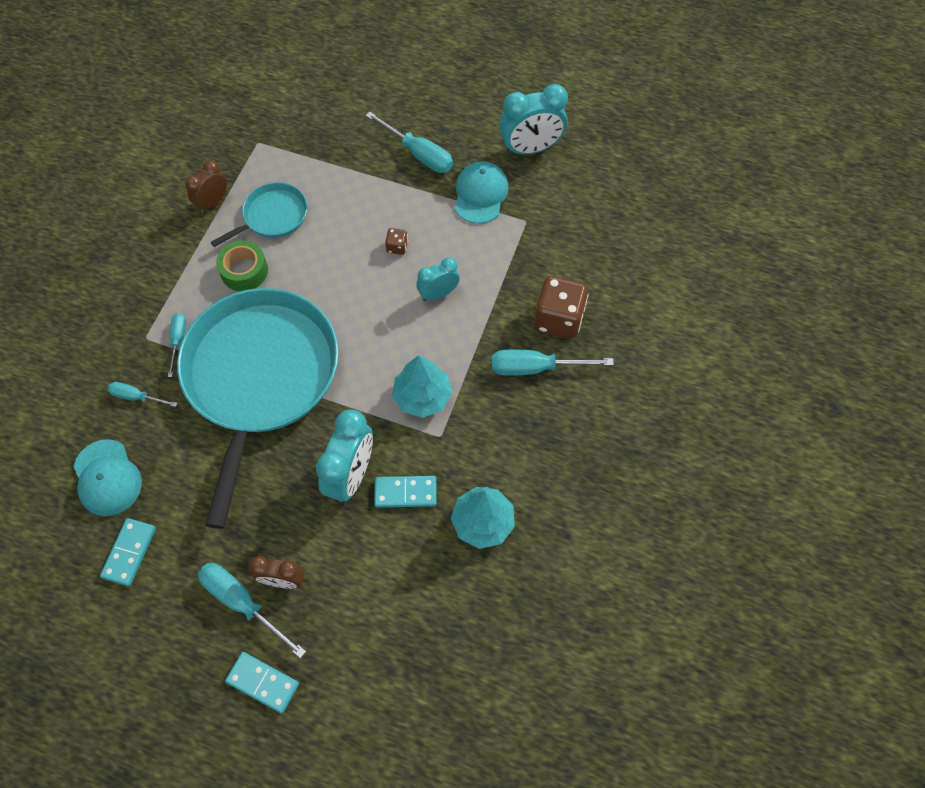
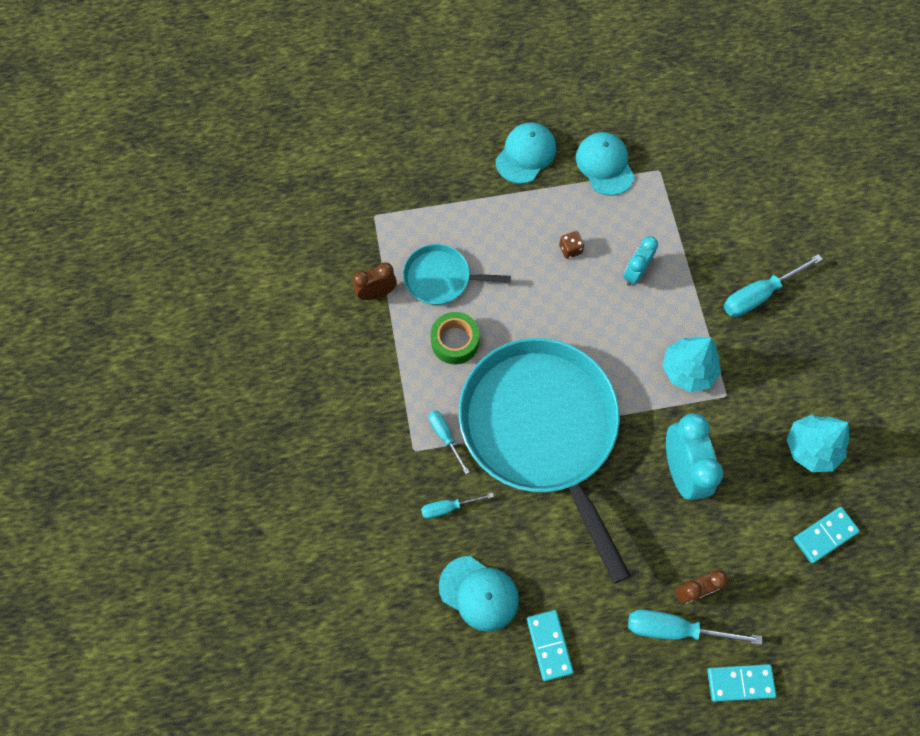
camera: 30 degrees left, 5 degrees up
(213, 202) = (377, 293): brown clock -> brown clock turned 60 degrees clockwise
(272, 216) = (441, 278): turquoise pan -> turquoise pan turned 105 degrees counterclockwise
(405, 492) = (734, 459): turquoise domino -> turquoise domino (824, 535)
(419, 154) = (526, 154): turquoise screwdriver -> turquoise cap
(530, 149) = (616, 102): turquoise clock -> none
(558, 319) = (746, 243): brown dice -> none

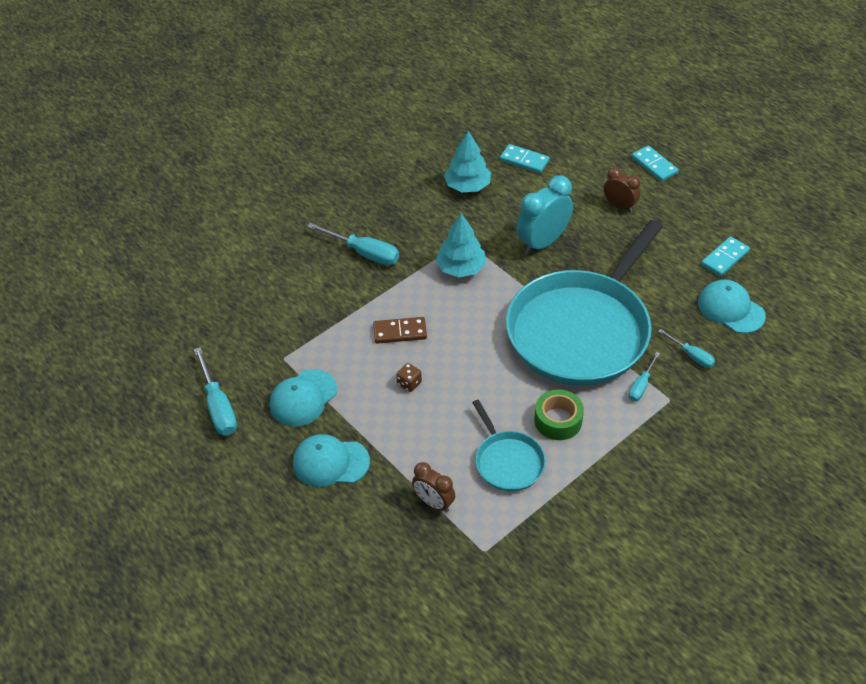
camera: 120 degrees left, 20 degrees down
(377, 293) = (561, 502): brown clock -> brown clock (433, 502)
(479, 593) = (731, 309): turquoise cap -> turquoise cap turned 45 degrees counterclockwise
(635, 273) = (400, 332): turquoise clock -> brown domino
(674, 629) = (652, 205): turquoise screwdriver -> turquoise screwdriver (218, 406)

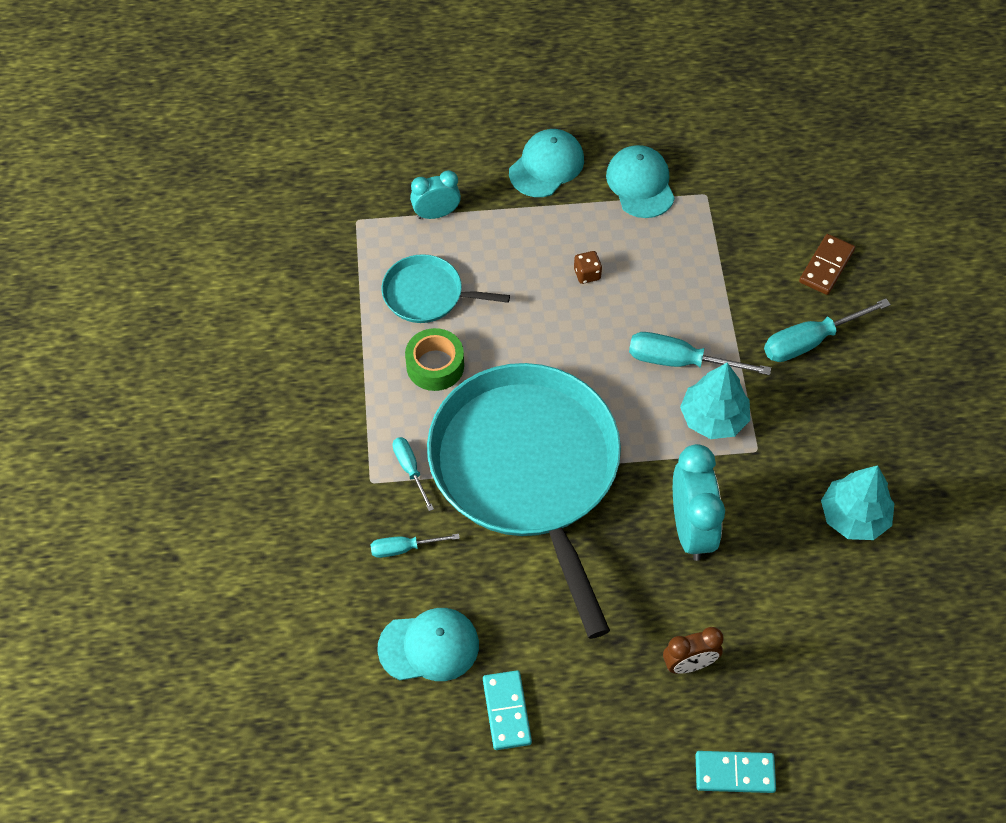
camera: 125 degrees right, 10 degrees up
(218, 406) = (684, 119): turquoise screwdriver -> turquoise screwdriver (680, 361)
(400, 332) = (662, 306): brown domino -> brown domino (826, 266)
(433, 502) = (436, 214): brown clock -> turquoise clock
(524, 160) = (859, 616): turquoise domino -> none

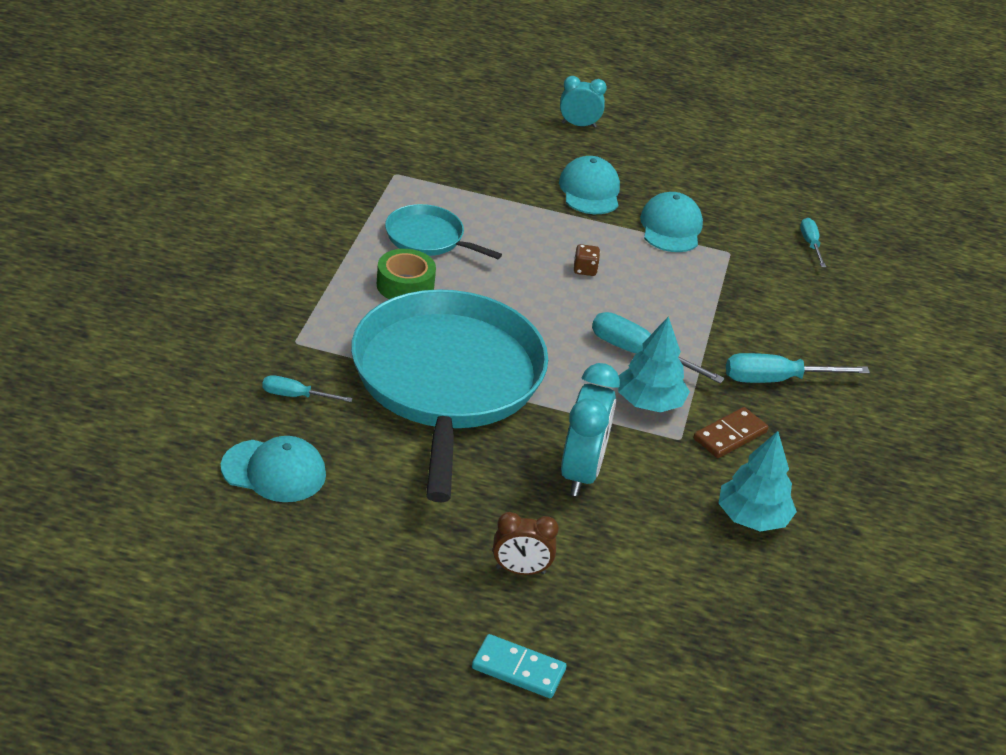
camera: 15 degrees right, 20 degrees down
(410, 469) = (337, 345): turquoise screwdriver -> turquoise screwdriver (810, 244)
(436, 214) = (469, 191): turquoise clock -> turquoise clock (579, 125)
(507, 711) = (318, 543): turquoise domino -> none
(546, 166) = (590, 191): turquoise cap -> turquoise cap turned 60 degrees counterclockwise
(826, 266) = (821, 334): brown domino -> brown domino (730, 435)

